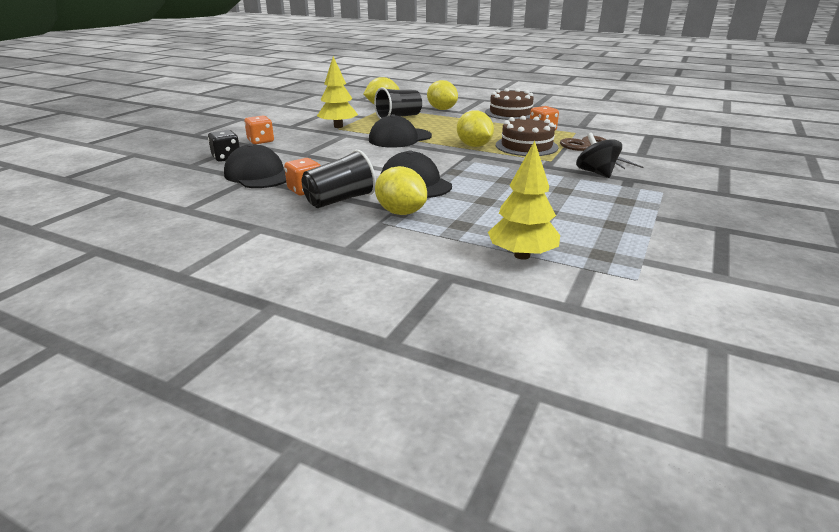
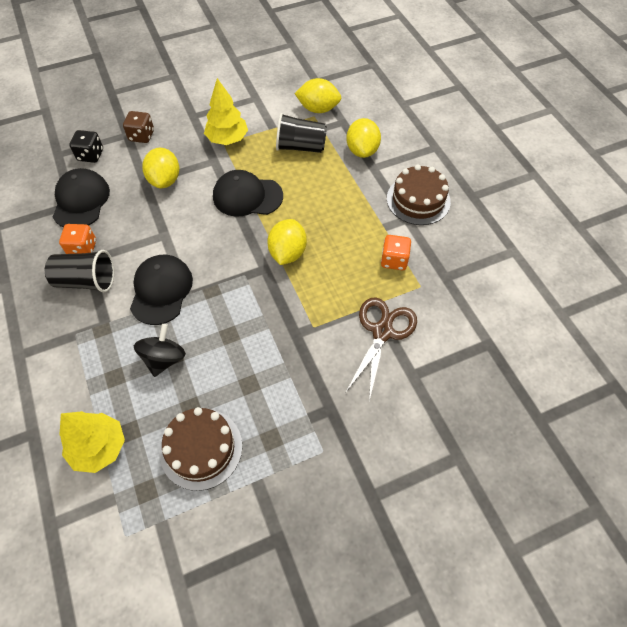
camera: 40 degrees right, 30 degrees up
(261, 141) = (141, 136): orange dice -> brown dice
(401, 212) = (101, 329): yellow lemon -> yellow lemon (165, 180)
(526, 146) = (331, 284): brown cake -> brown cake (201, 448)
(596, 173) = (318, 377): black spinning top -> black spinning top (164, 359)

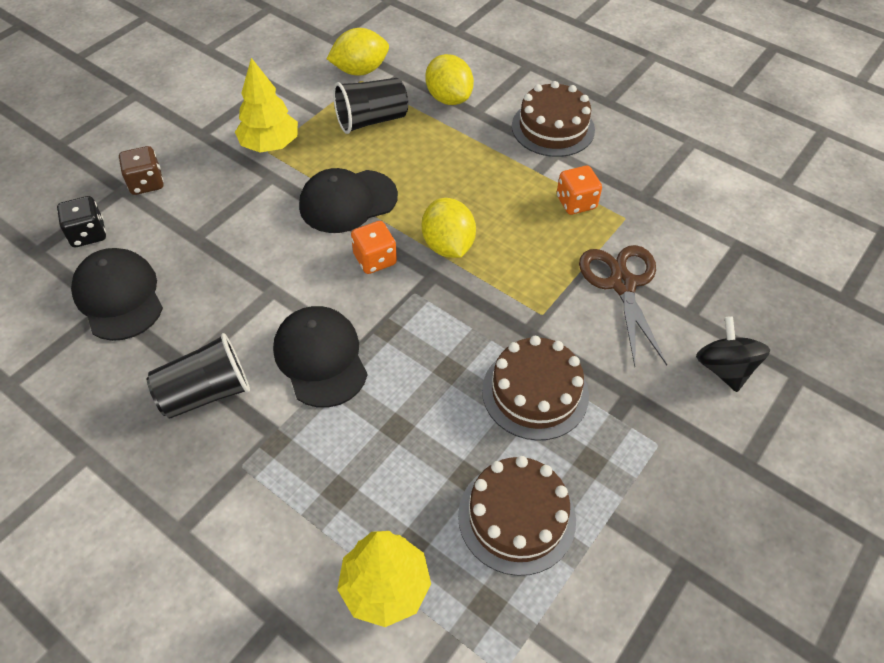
camera: 30 degrees left, 5 degrees down
(82, 248) = (168, 355): orange dice -> orange dice (375, 259)
(164, 359) = (388, 437): black spinning top -> black spinning top (724, 368)
(165, 180) = (222, 224): yellow lemon -> none
(270, 376) = (535, 392): none -> brown cake

